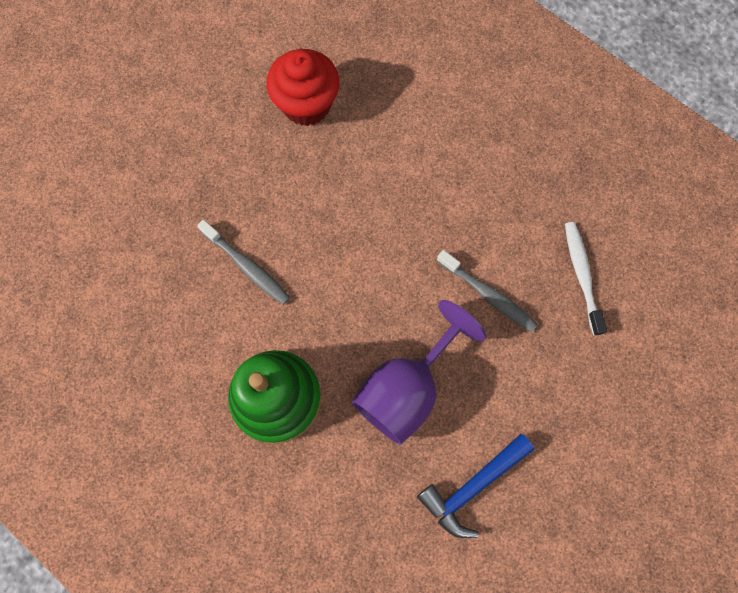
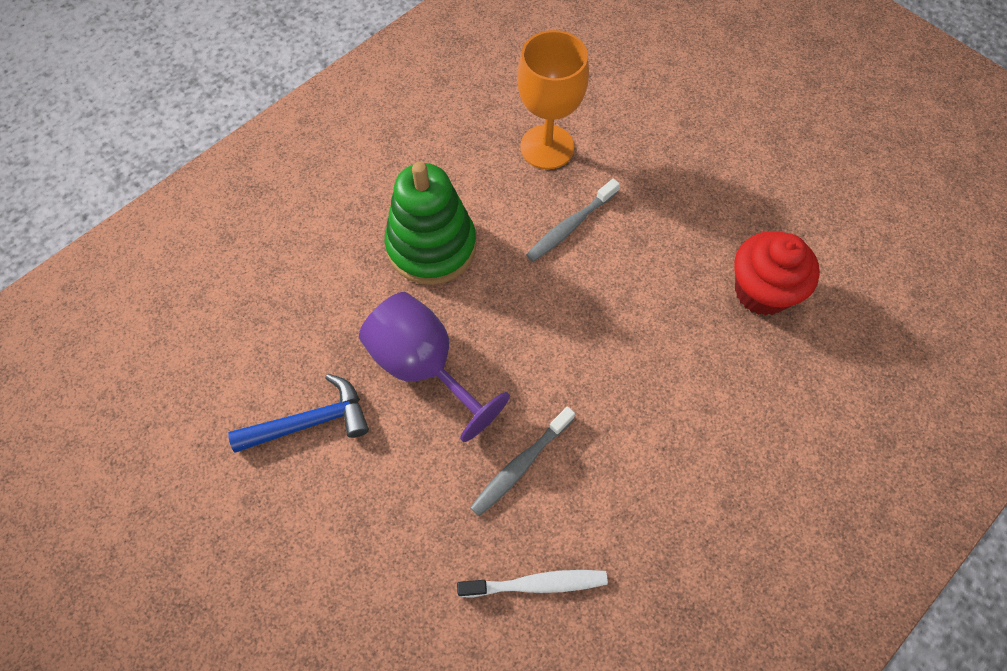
camera: 95 degrees right, 10 degrees down
(152, 294) = (547, 147): none -> orange goblet
(472, 487) = (310, 422): blue hammer -> blue hammer turned 105 degrees clockwise

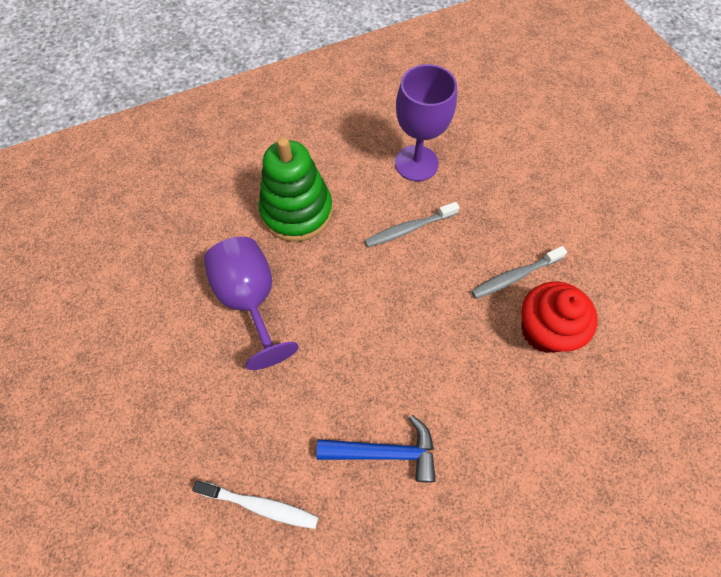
camera: 20 degrees right, 0 degrees up
(310, 422) = (151, 314): blue hammer -> blue hammer (385, 452)
(520, 465) = (289, 404): grey toothbrush -> grey toothbrush (514, 276)
(547, 147) = (416, 163): orange goblet -> purple goblet

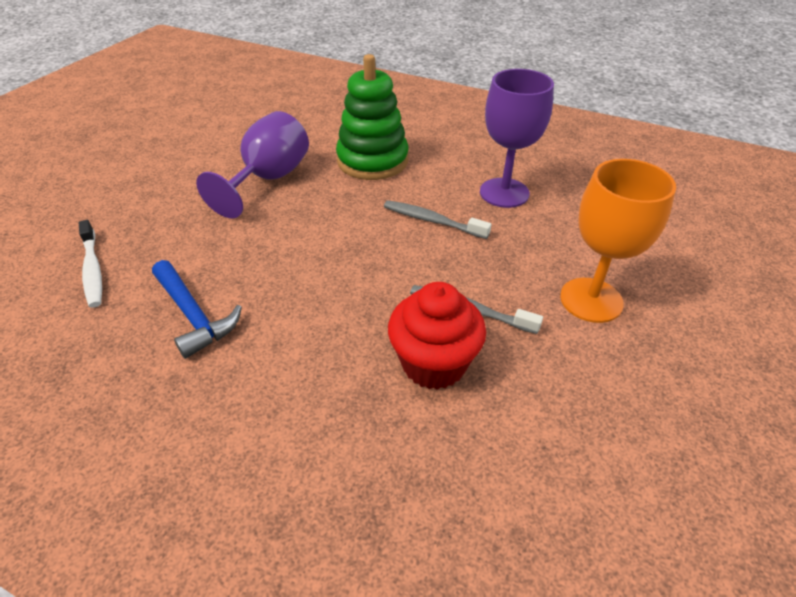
camera: 50 degrees right, 20 degrees down
(555, 207) = (591, 300): none -> orange goblet

